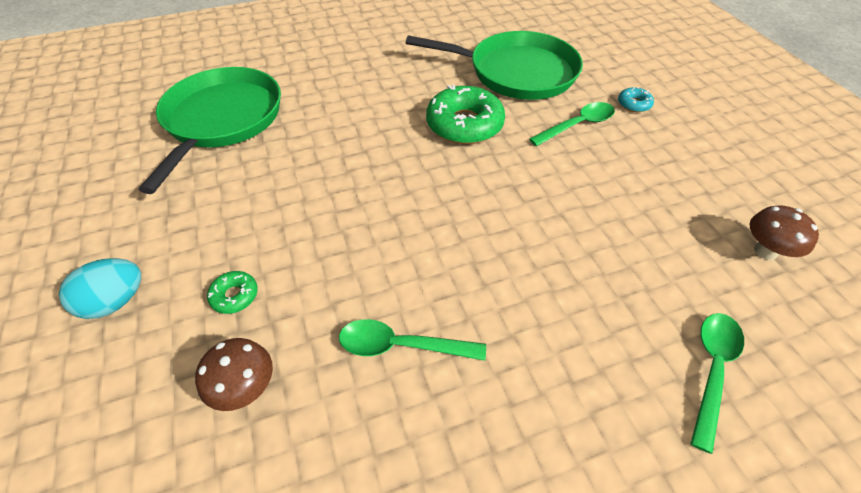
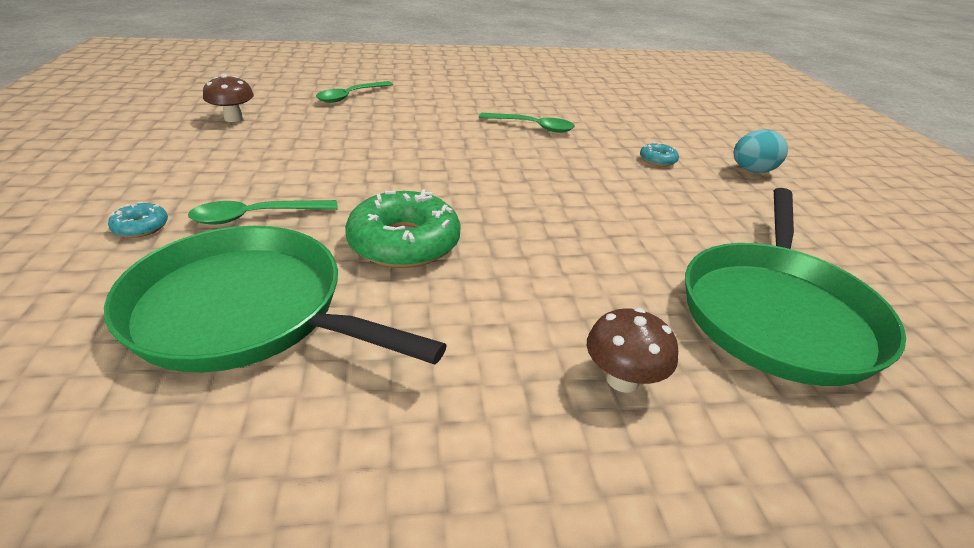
camera: 170 degrees left, 15 degrees down
(234, 296) = (657, 160): green donut -> turquoise donut
(246, 388) = (631, 129): brown mushroom -> brown mushroom (622, 380)

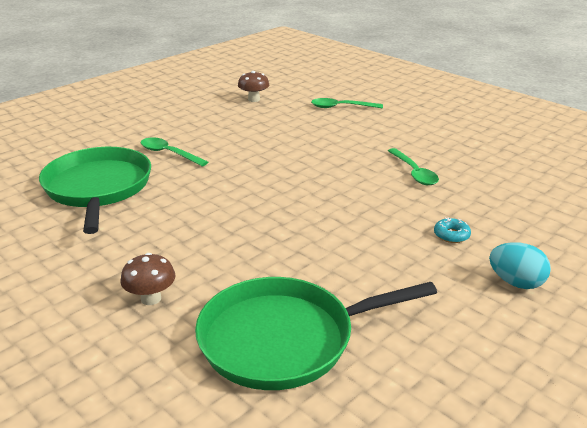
camera: 55 degrees right, 5 degrees down
(141, 227) = (128, 138): turquoise donut -> none
(404, 243) = (197, 196): green donut -> none

